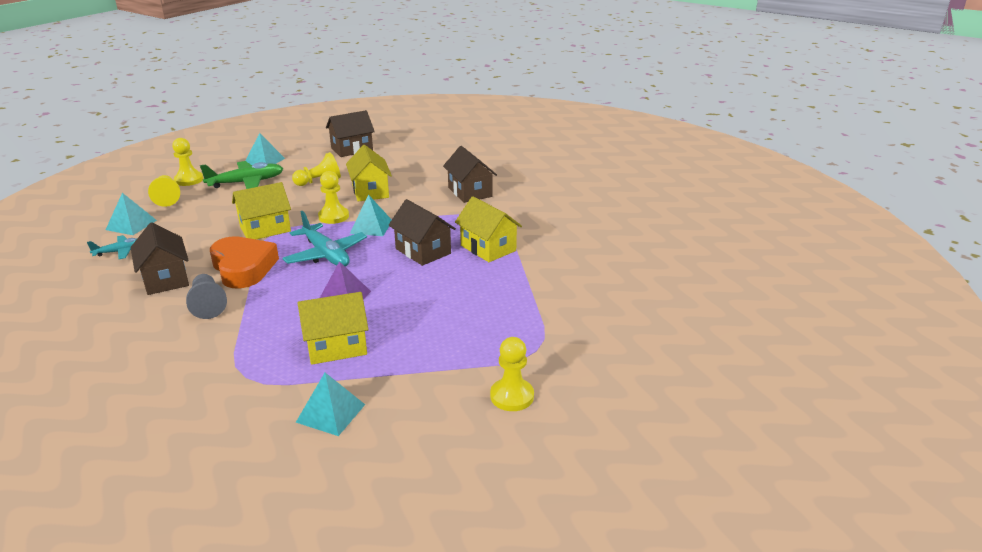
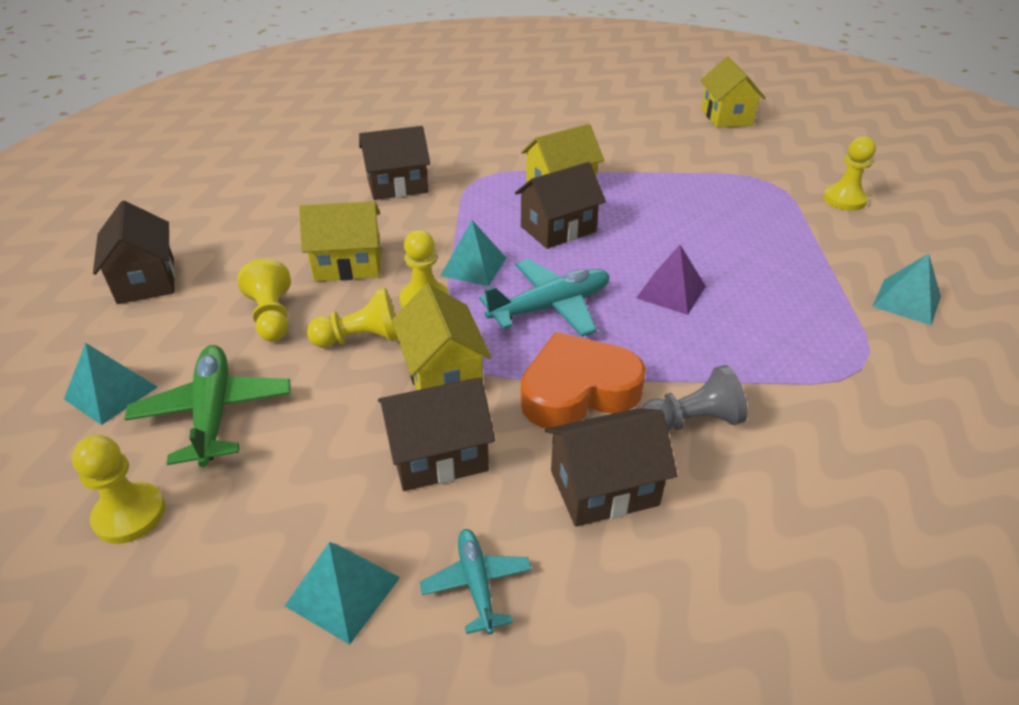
camera: 80 degrees left, 10 degrees up
(167, 198) = (219, 543): yellow pawn -> yellow pawn (361, 339)
(203, 235) = (438, 455): none -> brown house
(336, 347) = (783, 298): yellow house -> yellow house (726, 117)

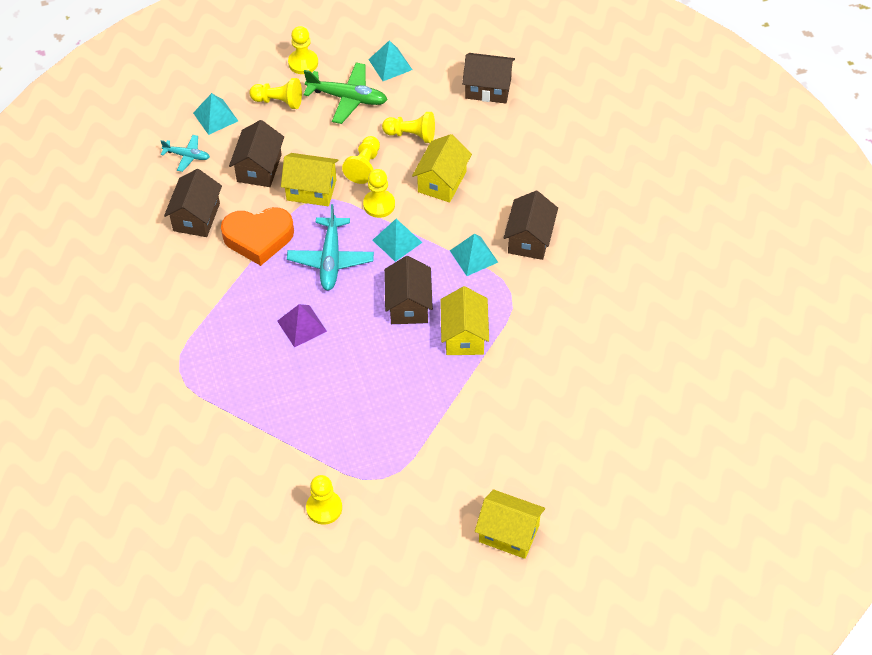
camera: 120 degrees right, 15 degrees up
(256, 504) = (278, 101): none -> yellow pawn
(578, 390) = (258, 238): orange heart -> orange heart turned 75 degrees clockwise
(691, 421) = (205, 271): grey pawn -> none
(907, 301) = (204, 442): turquoise pyramid -> turquoise pyramid (473, 256)

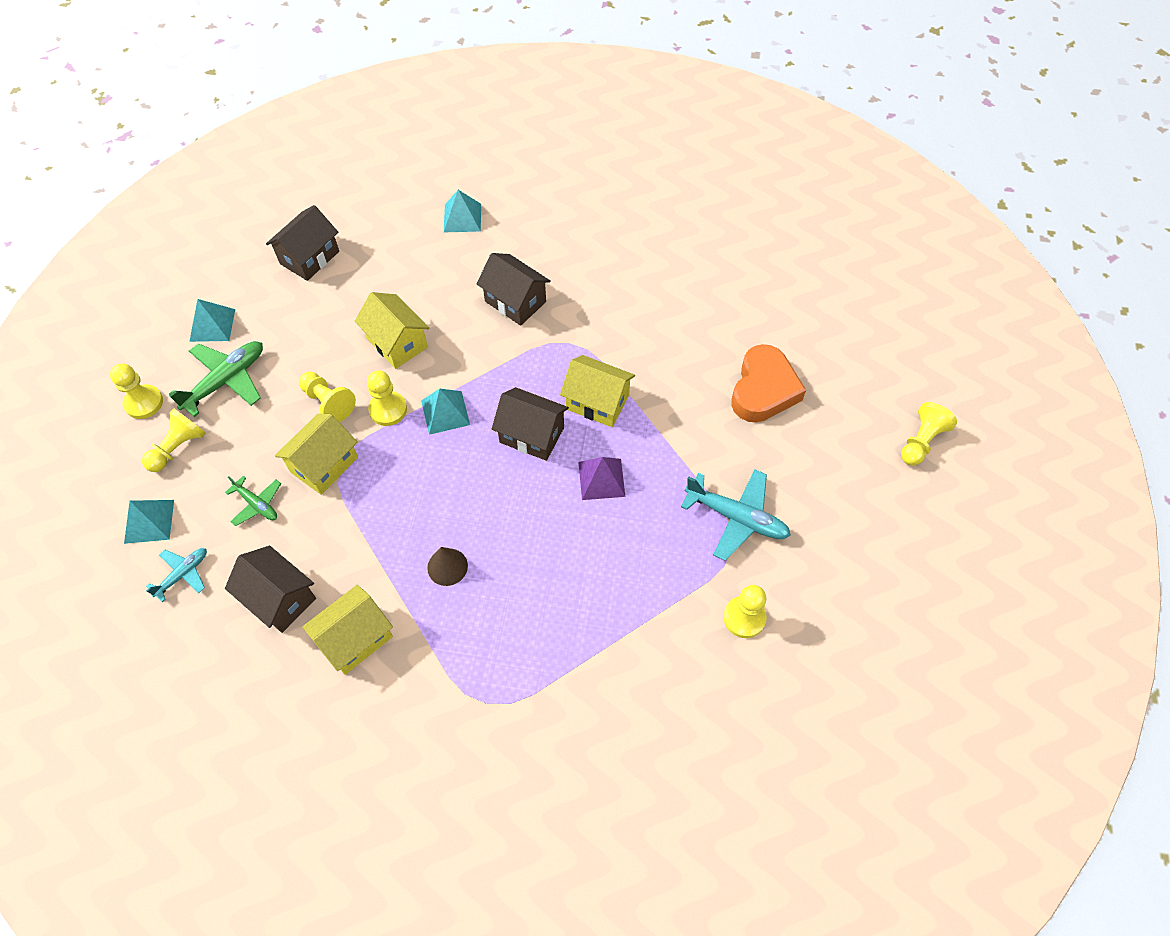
camera: 65 degrees left, 5 degrees up
(258, 238) = (354, 543): orange heart -> orange heart (763, 390)
(259, 168) = (257, 504): brown house -> green plane
(269, 301) = (447, 566): none -> brown cone
(302, 326) = (499, 546): purple pyramid -> purple pyramid (601, 479)
(330, 260) = (430, 483): turquoise plane -> turquoise plane (737, 518)
(411, 135) = (318, 344): yellow pawn -> yellow pawn (921, 441)
(473, 256) = (506, 355): turquoise pyramid -> turquoise pyramid (462, 218)
(509, 533) = (844, 460): yellow house -> yellow house (355, 638)

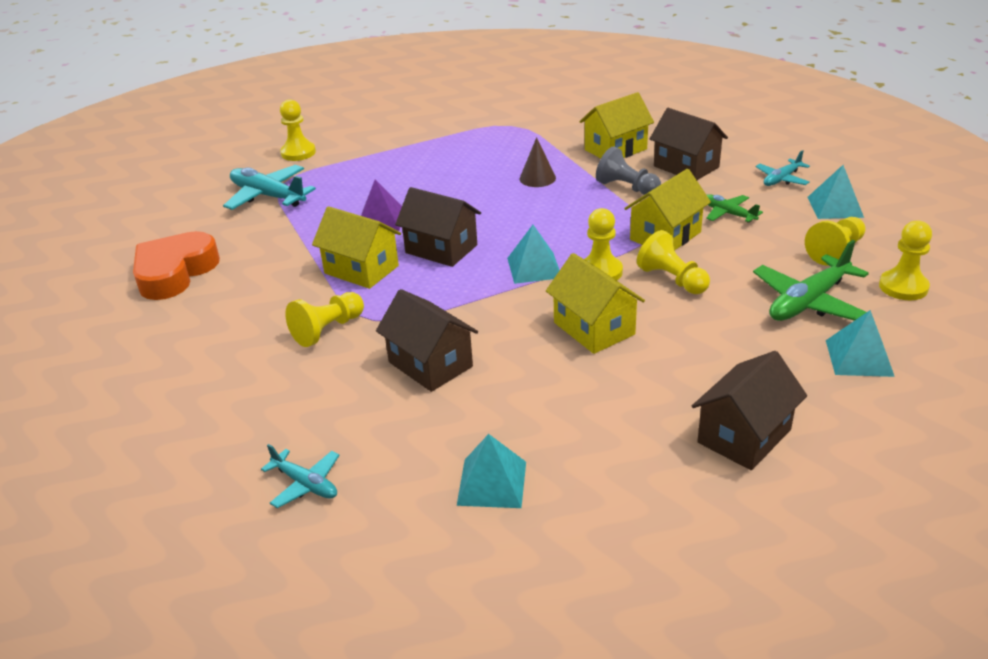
camera: 170 degrees left, 25 degrees down
(351, 550) = (627, 188): none -> grey pawn
(571, 210) = (306, 484): none -> turquoise plane
(921, 441) = (55, 233): yellow pawn -> yellow pawn (328, 330)

